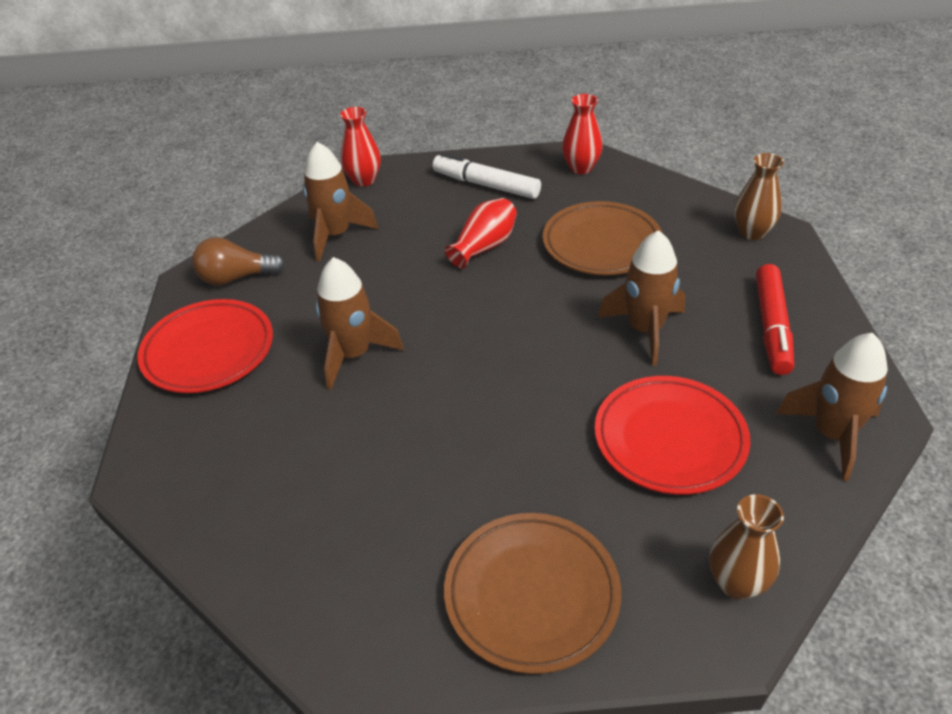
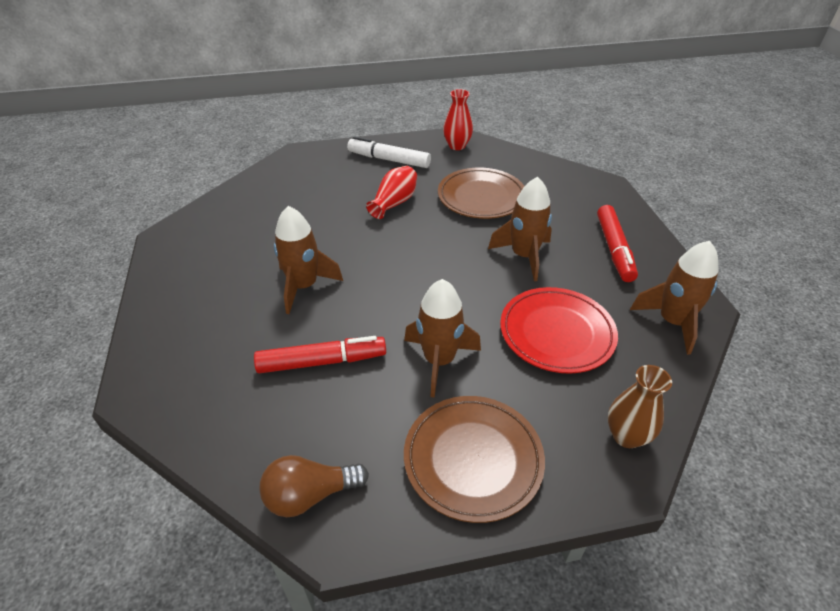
camera: 10 degrees left, 0 degrees up
(208, 351) = (184, 290): red plate -> none
(236, 277) = (201, 234): brown light bulb -> brown light bulb (310, 495)
(336, 235) = (278, 199): brown rocket -> brown rocket (439, 361)
(363, 454) = (322, 362): none -> red marker
(364, 180) = (295, 159): red vase -> none
(752, 232) = (587, 185): brown vase -> none

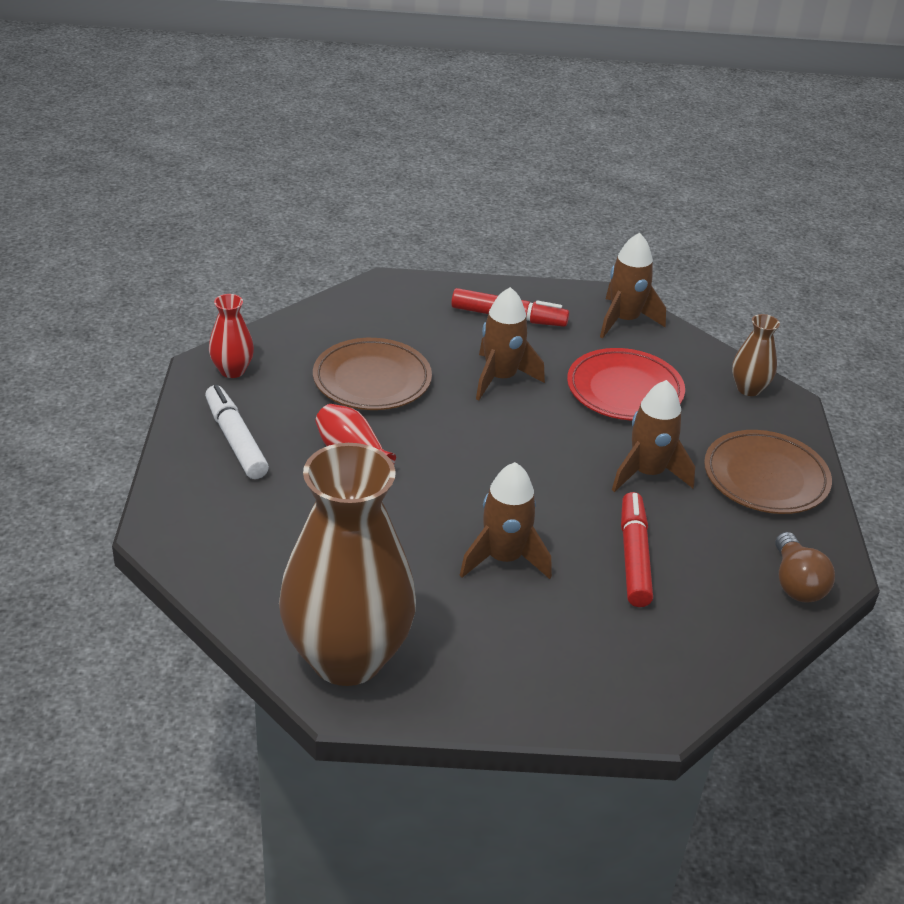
camera: 80 degrees left, 5 degrees down
(199, 233) = (347, 657): none -> brown vase
(389, 160) = (236, 440): white marker -> white marker turned 120 degrees clockwise

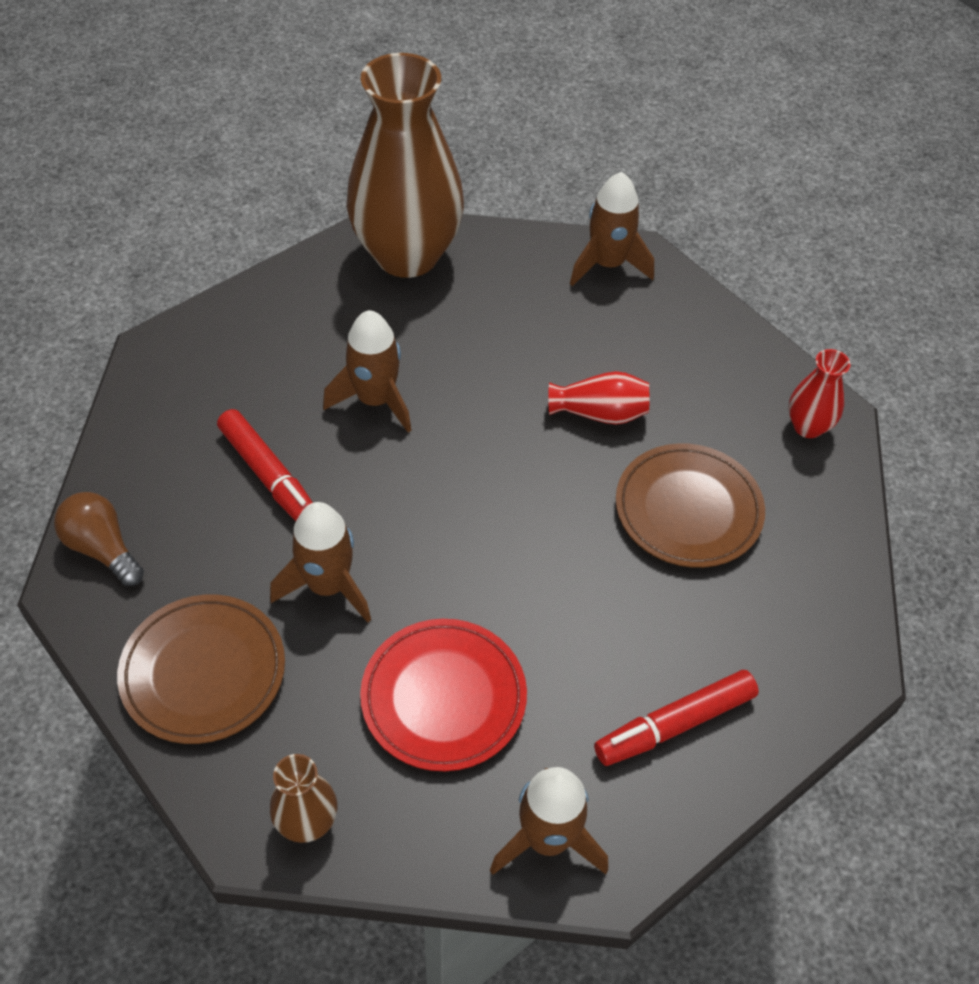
camera: 140 degrees right, 15 degrees up
(236, 440) = (701, 360): white marker -> none
(500, 378) = (581, 611): brown rocket -> brown rocket (608, 264)

